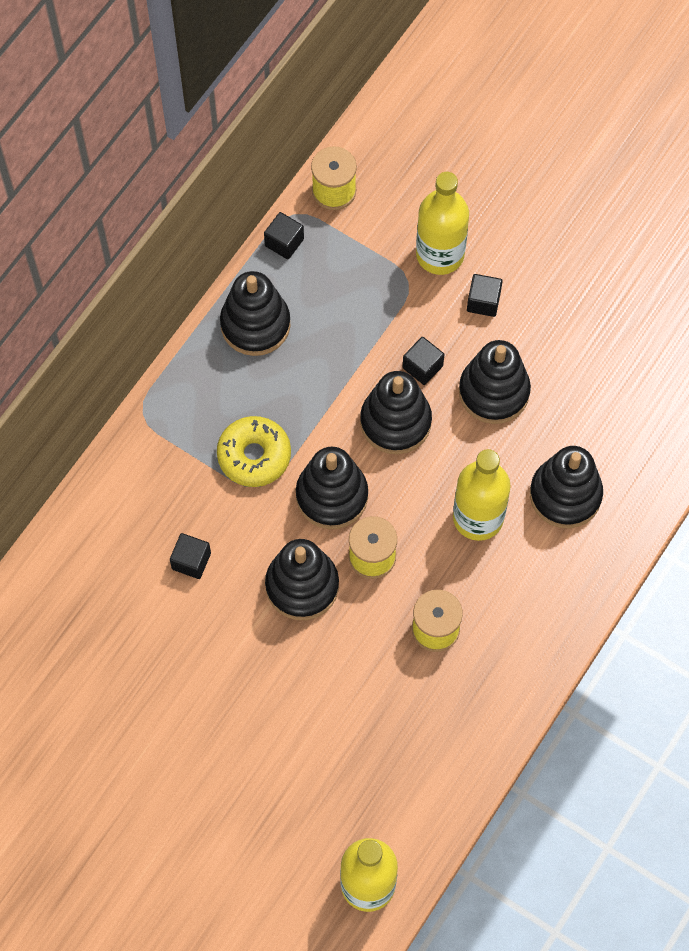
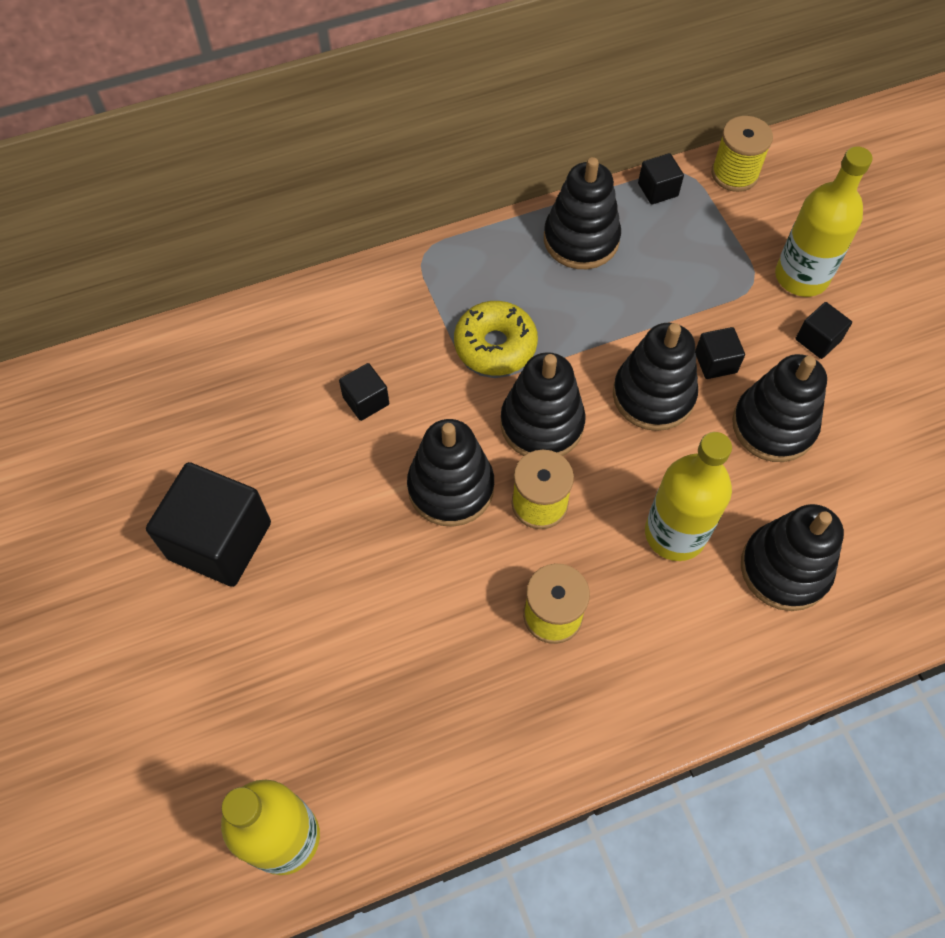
camera: 35 degrees right, 5 degrees down
(168, 732) = (220, 540): none -> black cube

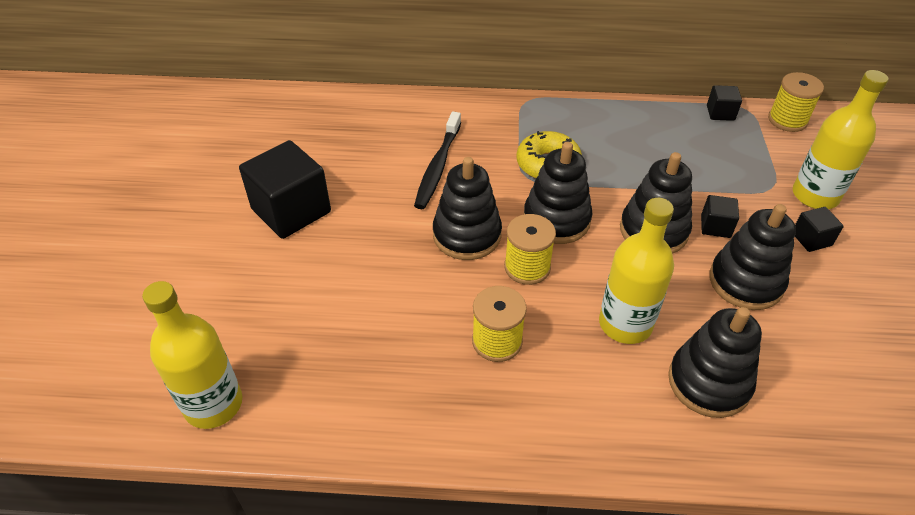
camera: 25 degrees right, 15 degrees down
(366, 401) = (438, 167): black cube -> black toothbrush
(581, 239) = (646, 124): black stacking toy -> none

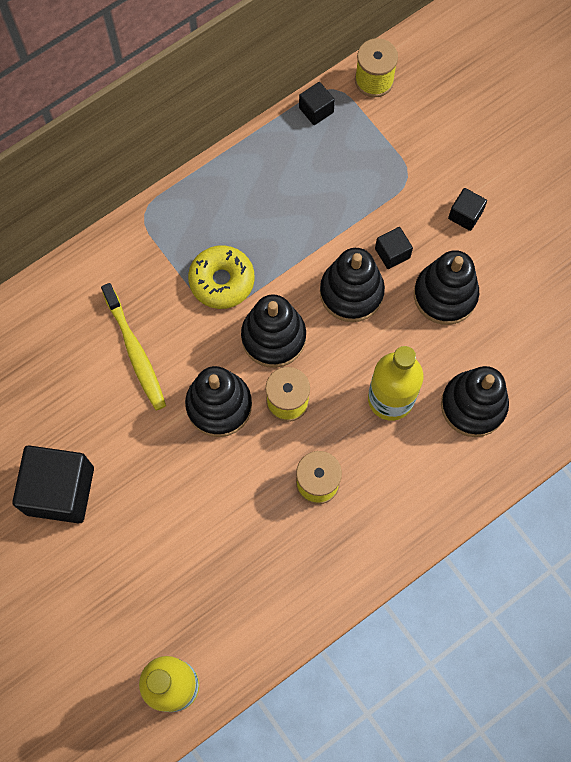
camera: 40 degrees left, 25 degrees up
(438, 167) = (135, 352): black toothbrush -> yellow toothbrush
(815, 195) = (443, 162): yellow bottle -> none

